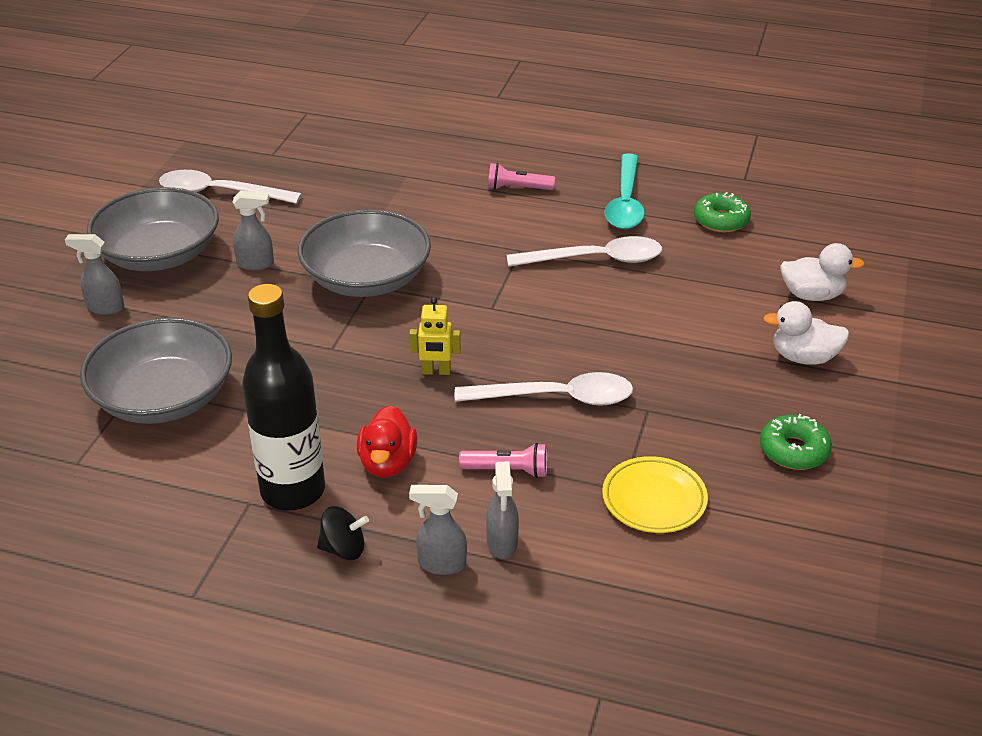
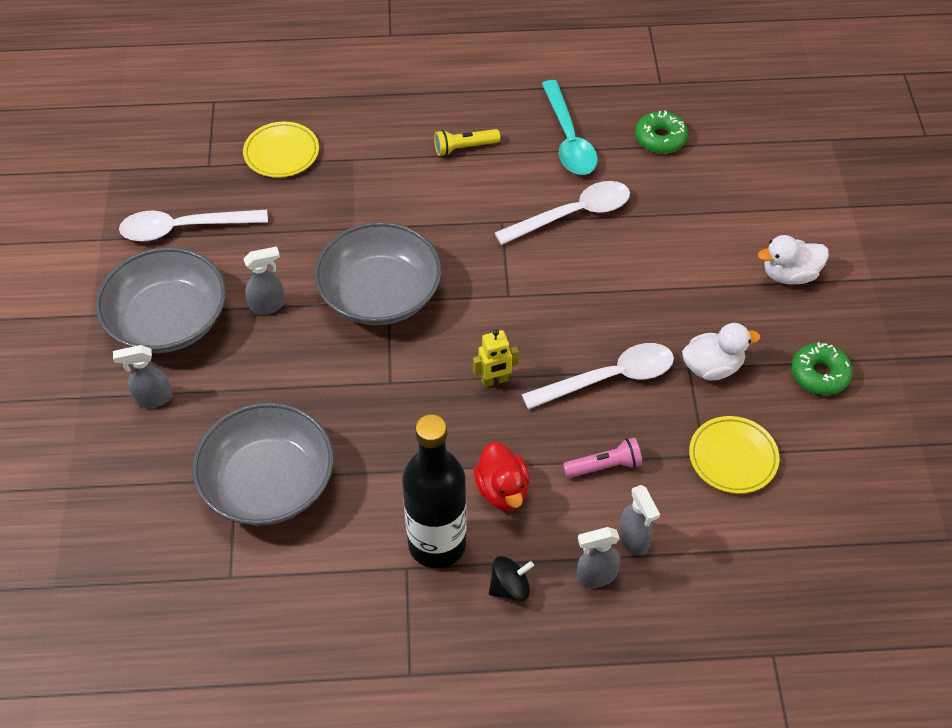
camera: 20 degrees left, 15 degrees up
(343, 159) = (281, 153): none -> yellow plate
(517, 188) = (464, 148): pink flashlight -> yellow flashlight
(812, 295) = (770, 204): white duck -> white duck (712, 367)

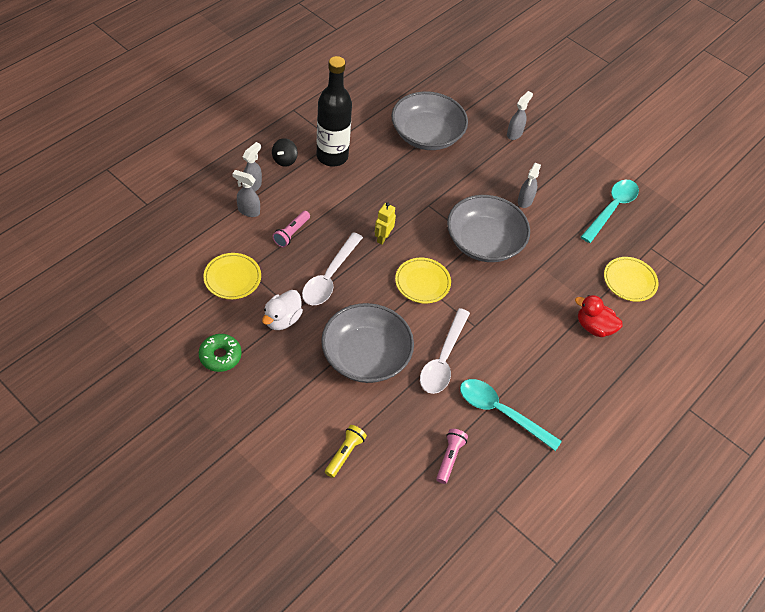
camera: 130 degrees right, 0 degrees up
(168, 320) = (555, 166): grey bowl -> grey bowl (366, 356)
(184, 228) = (612, 209): white spoon -> turquoise spoon
(464, 148) = (548, 358): yellow flashlight -> yellow flashlight (345, 454)
(502, 490) = (327, 193): red duck -> red duck (594, 327)
(506, 299) = (422, 282): none -> yellow plate
(660, 138) = (449, 458): green donut -> pink flashlight
(789, 275) = (285, 411): white duck -> none

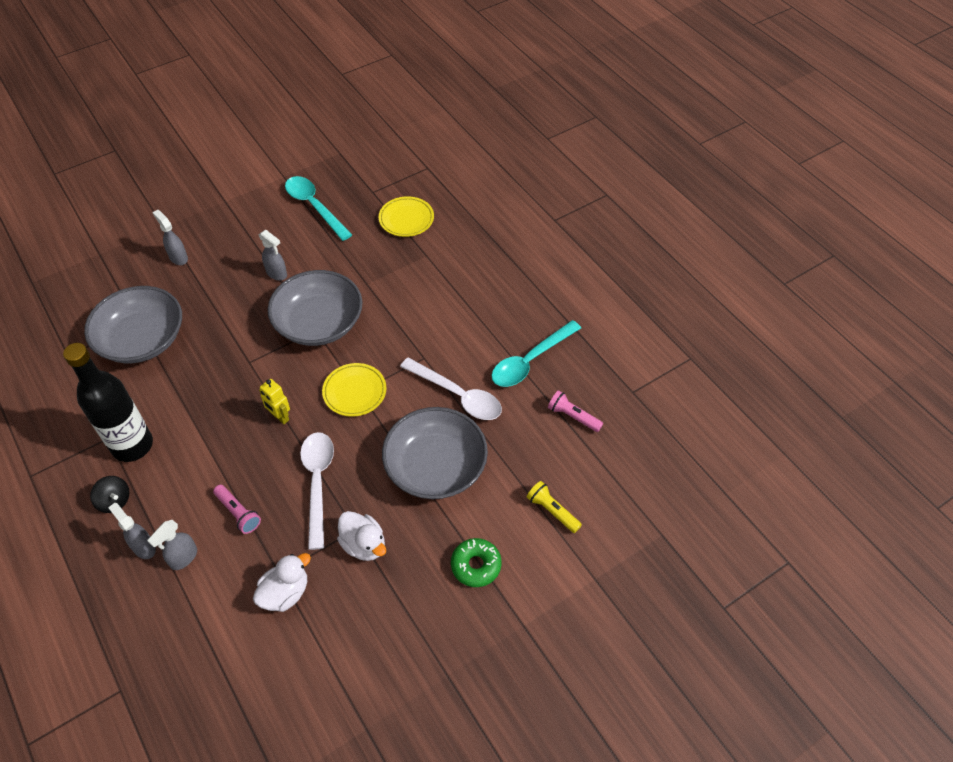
camera: 70 degrees left, 0 degrees up
(220, 356) = (398, 623): green donut -> green donut (476, 565)
(232, 278) = (285, 593): yellow plate -> white duck
(329, 277) = (318, 483): white spoon -> white spoon turned 135 degrees counterclockwise
(594, 327) = (451, 261): red duck -> none

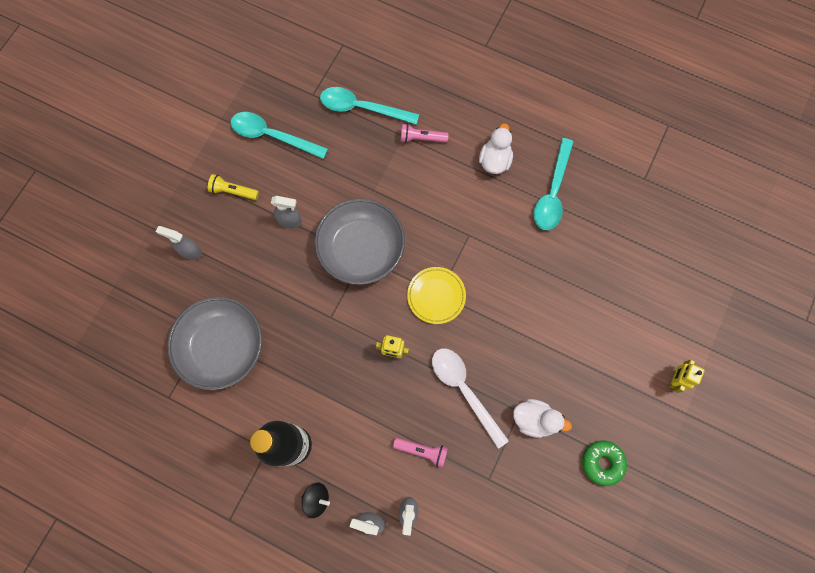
camera: 30 degrees left, 20 degrees up
(285, 593) = (505, 491): white duck -> white duck (494, 160)
(406, 219) = (362, 108): yellow plate -> turquoise spoon
(435, 466) = (543, 325): grey bowl -> none
(457, 395) = (518, 254): white spoon -> none
(476, 565) = (624, 388): green donut -> green donut (602, 463)
(533, 586) = (674, 380): none -> yellow robot
(552, 511) = (649, 312): yellow flashlight -> yellow flashlight (233, 191)
(573, 416) = (615, 224): pink flashlight -> pink flashlight (421, 138)

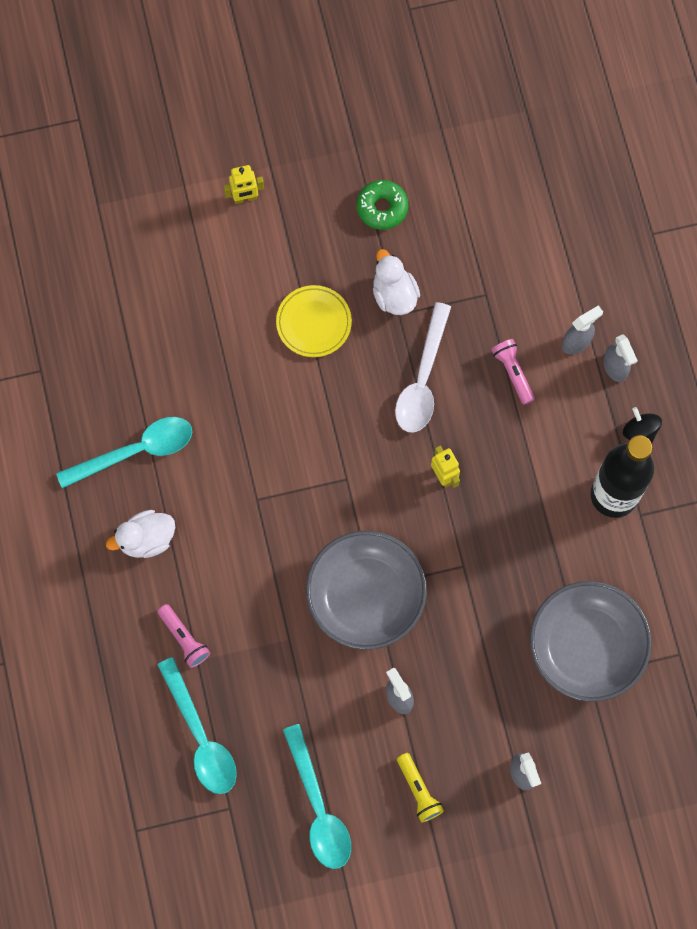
camera: 130 degrees left, 0 degrees up
(436, 296) = (351, 480): yellow plate -> yellow plate (314, 323)

